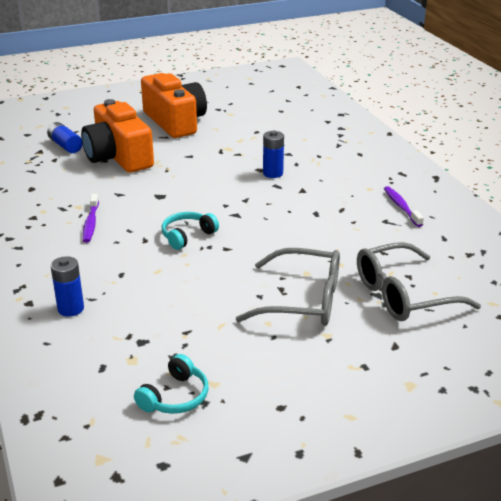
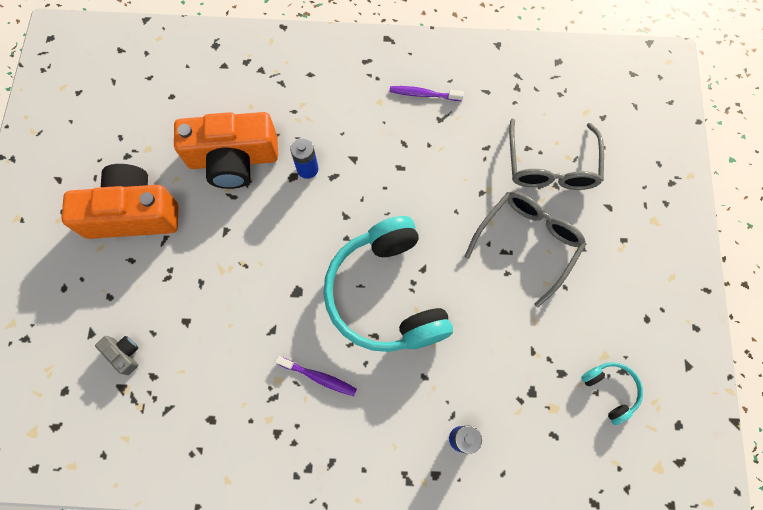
camera: 65 degrees left, 40 degrees up
(65, 146) = (124, 354): blue battery -> grey camera
(118, 157) = (186, 304): orange camera -> orange camera (233, 159)
(187, 236) = (386, 294): turquoise headphones -> turquoise headphones, size x2.35

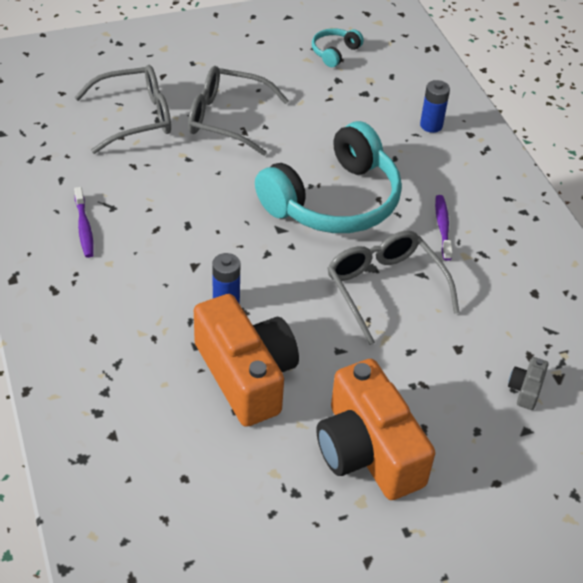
camera: 115 degrees left, 25 degrees down
(270, 292) = (385, 288): none -> grey glasses

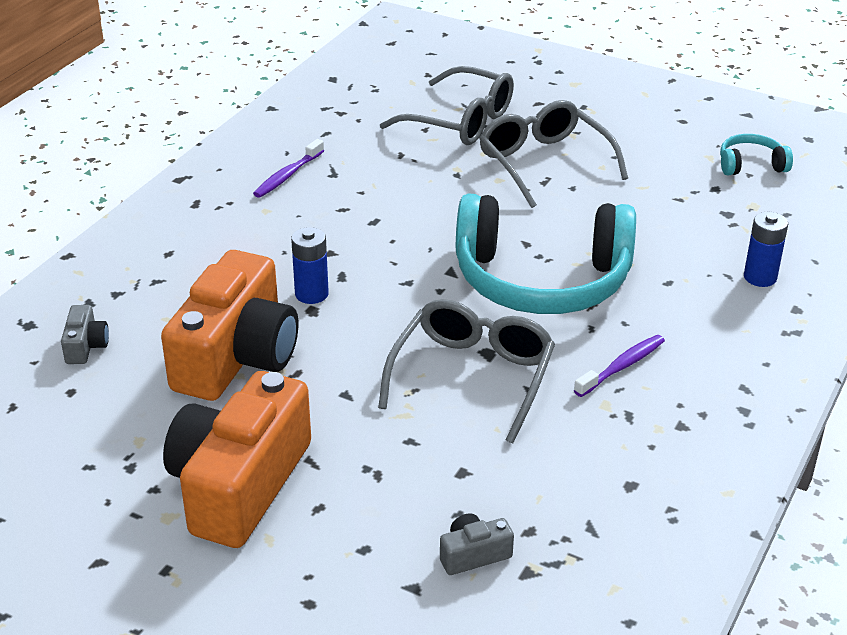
camera: 50 degrees right, 10 degrees down
(145, 442) = (86, 346): none -> grey camera

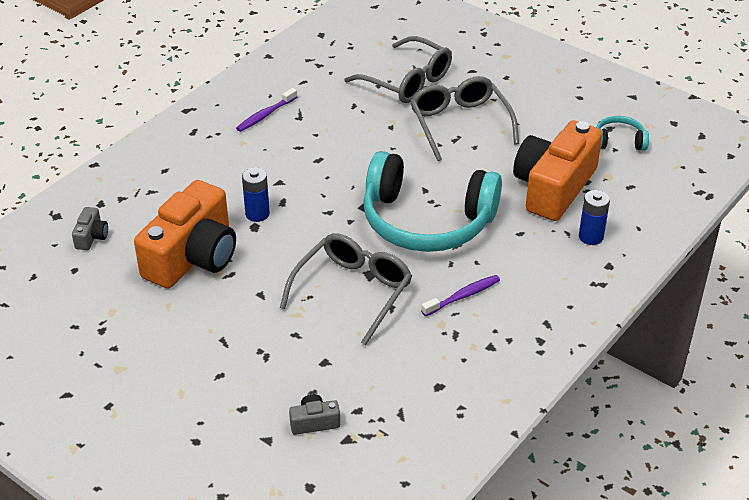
camera: 10 degrees right, 5 degrees up
(239, 484) = (171, 352): orange camera -> orange camera (553, 187)

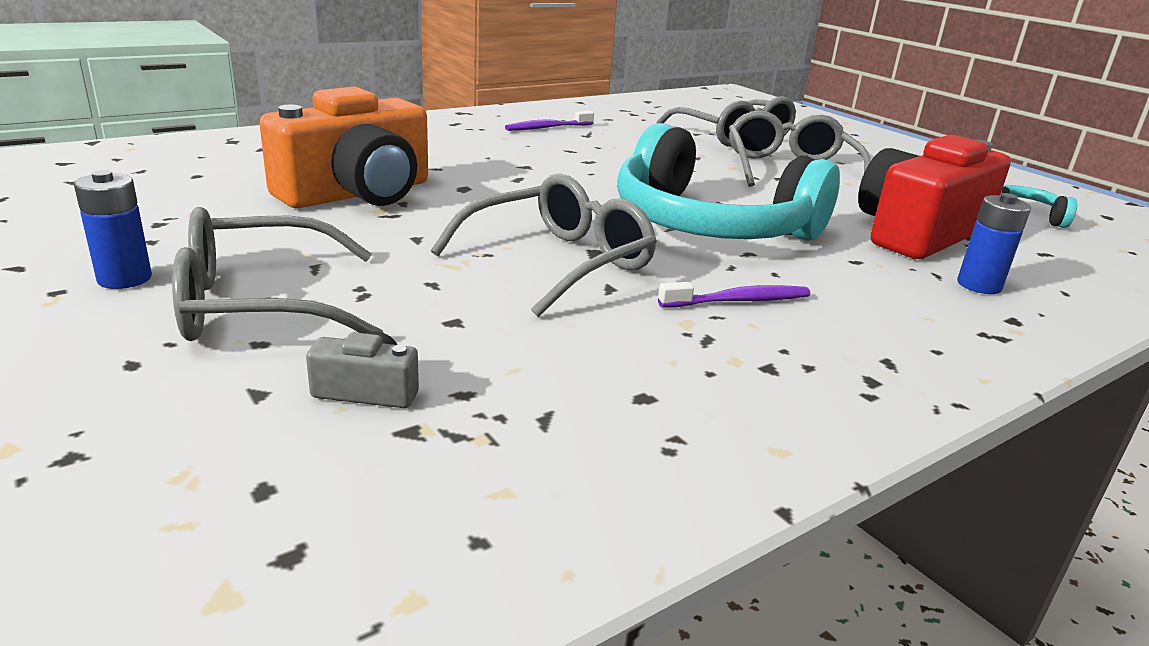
camera: 15 degrees right, 15 degrees down
(91, 237) = (251, 159): grey camera -> none
(219, 381) = (259, 304): none -> grey glasses
(257, 214) = (476, 180): blue battery -> blue battery (124, 279)
(553, 187) = (917, 233): orange camera -> red camera

